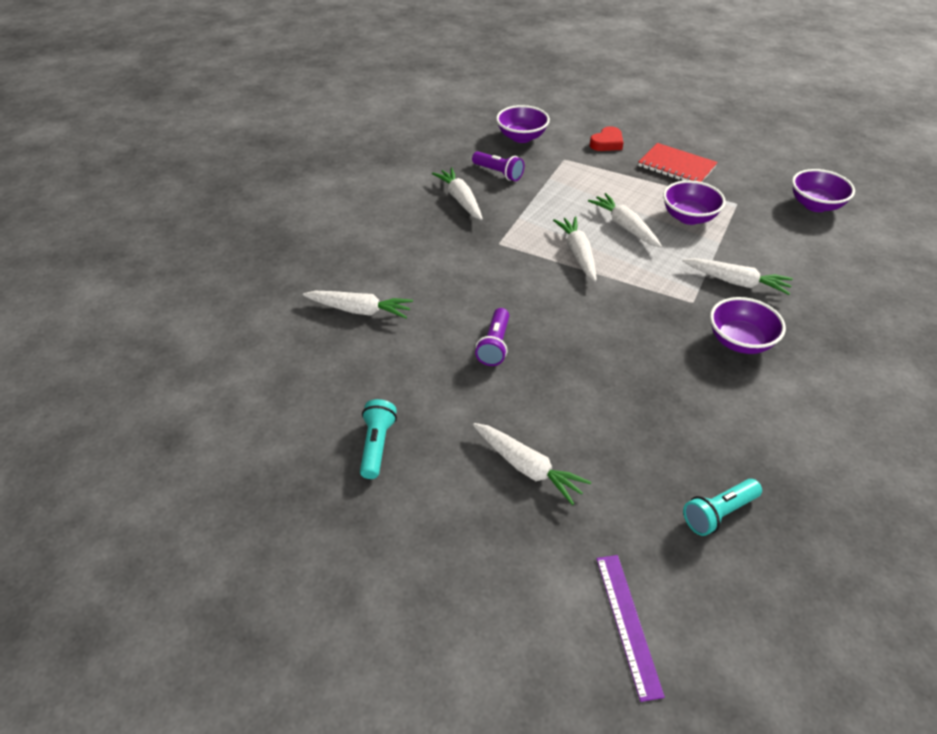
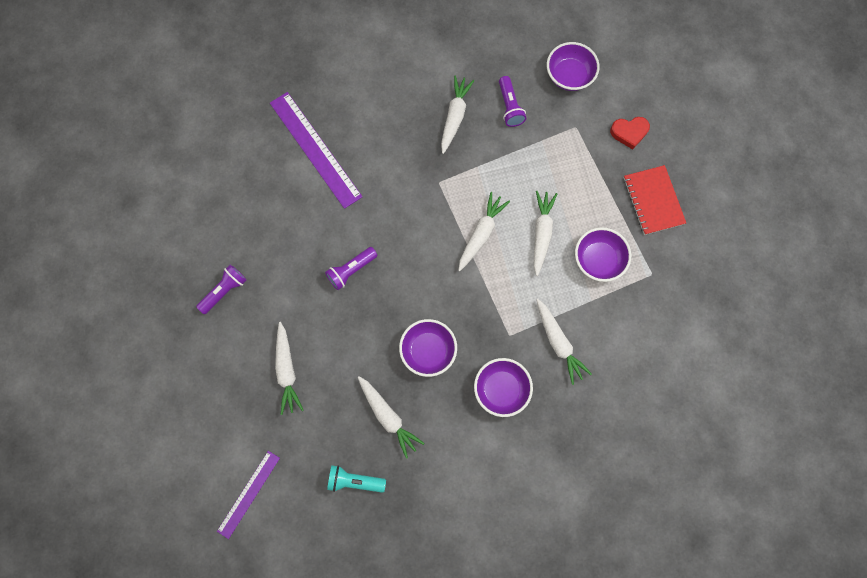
camera: 40 degrees right, 30 degrees up
(354, 283) = (315, 149): none -> purple ruler
(359, 310) = (298, 177): white carrot -> white carrot (388, 416)
(377, 445) = (224, 291): turquoise flashlight -> purple flashlight
(815, 205) = (710, 322): purple bowl -> purple bowl (428, 351)

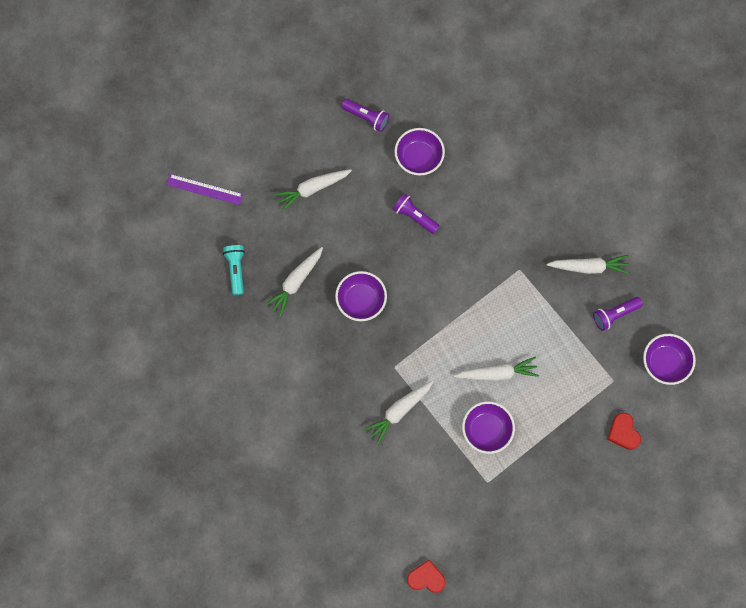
camera: 75 degrees right, 0 degrees up
(315, 149) = (518, 153): purple ruler -> none
(481, 233) = (481, 319): white carrot -> none
(501, 389) = (344, 371): purple bowl -> purple bowl (419, 158)
(653, 201) = (560, 469): red notebook -> none
(739, 362) = (426, 578): none -> red heart

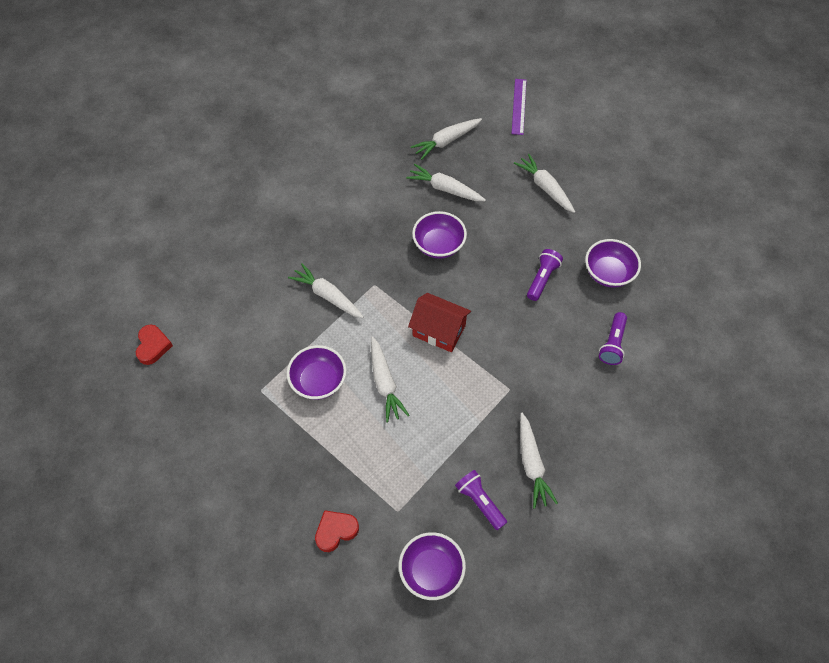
camera: 80 degrees right, 15 degrees down
(236, 270) = (446, 141): turquoise flashlight -> white carrot
(366, 117) = (636, 221): purple flashlight -> purple flashlight (612, 344)
(453, 317) = (439, 330): none -> red house

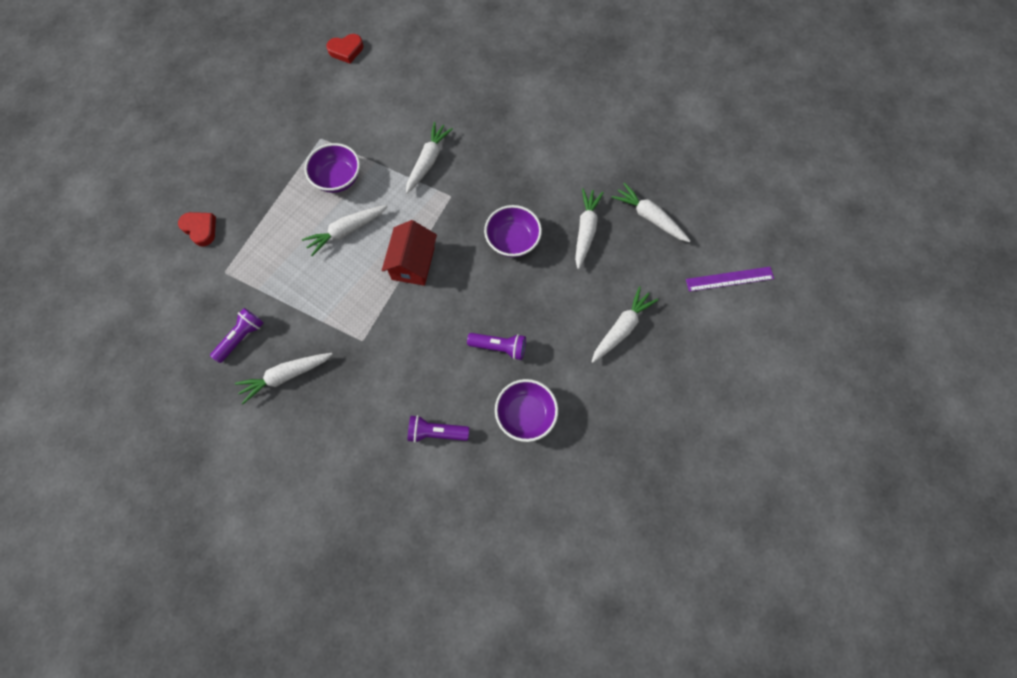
camera: 75 degrees right, 10 degrees up
(431, 571) = (173, 311): purple bowl -> none

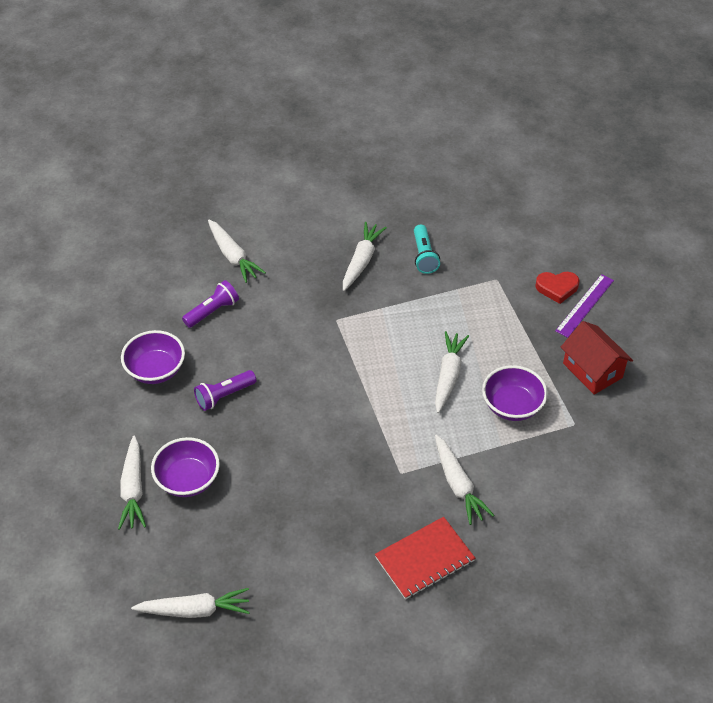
camera: 135 degrees right, 20 degrees down
(241, 337) = (424, 256): purple flashlight -> turquoise flashlight
(346, 50) = (675, 520): red heart -> none
(413, 263) = (364, 397): red house -> red house (592, 370)
(495, 139) = (424, 559): none -> red notebook
(512, 240) = (302, 481): purple bowl -> purple bowl (188, 480)
(585, 230) = (245, 545): white carrot -> white carrot (233, 256)
(729, 279) = (64, 614): purple ruler -> purple ruler (584, 305)

